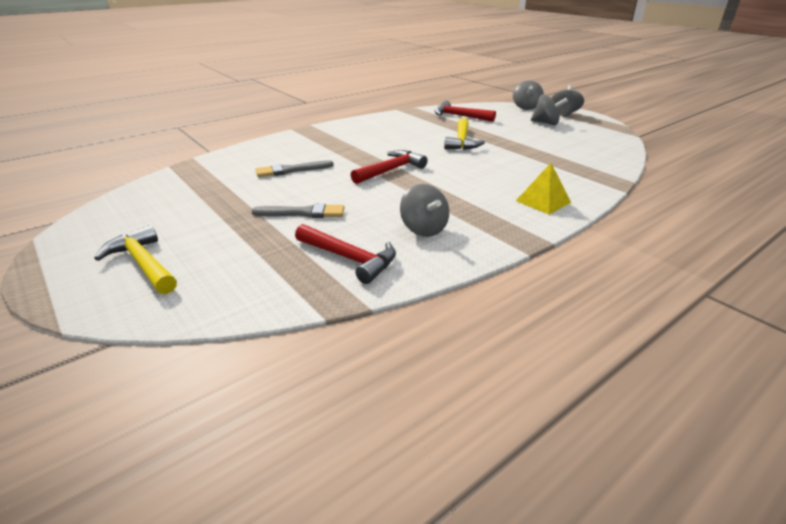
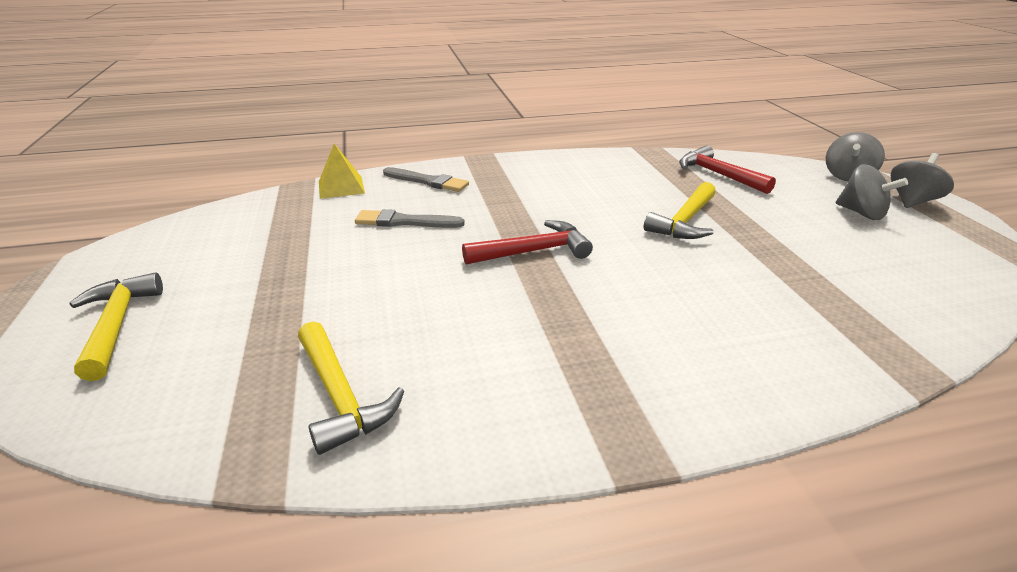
camera: 25 degrees right, 0 degrees up
(303, 213) = (355, 296): grey brush -> grey brush (427, 181)
(349, 258) = (340, 396): red hammer -> yellow hammer
(423, 229) = (488, 374): grey spinning top -> none
(543, 201) = (731, 375): yellow pyramid -> yellow pyramid (341, 187)

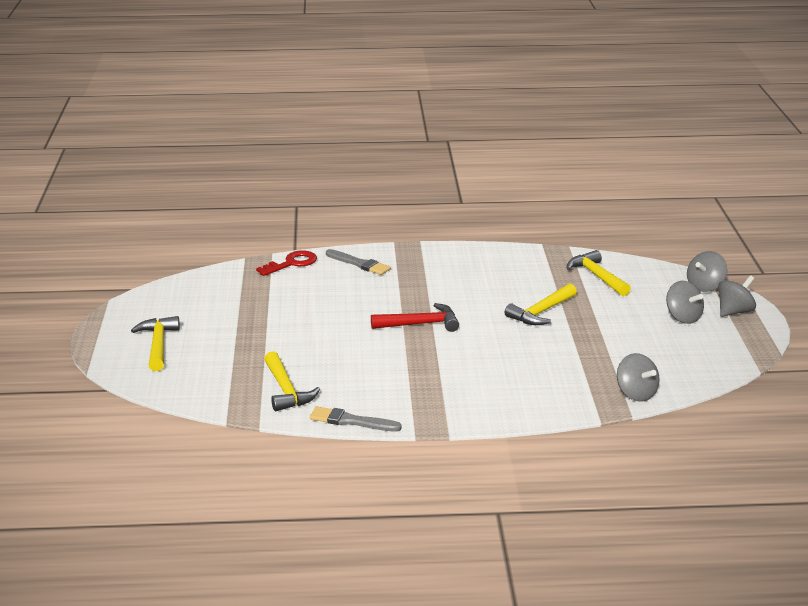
camera: 10 degrees right, 5 degrees down
(341, 187) = (292, 263): yellow pyramid -> red key
(405, 222) = (336, 295): grey brush -> grey brush (351, 421)
(718, 174) = (597, 276): red hammer -> yellow hammer
(919, 335) = (636, 394): none -> grey spinning top

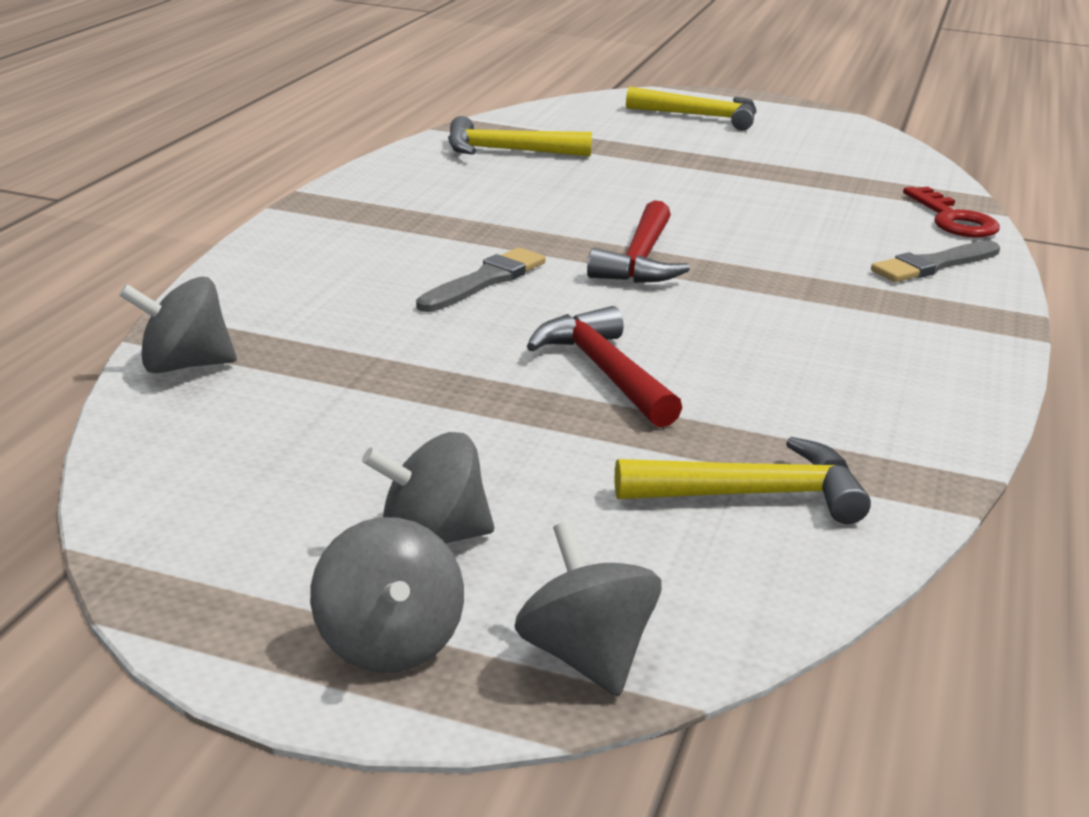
camera: 110 degrees right, 0 degrees up
(351, 421) = (382, 166): grey brush -> grey brush (484, 281)
(541, 312) = (604, 372): yellow hammer -> red hammer

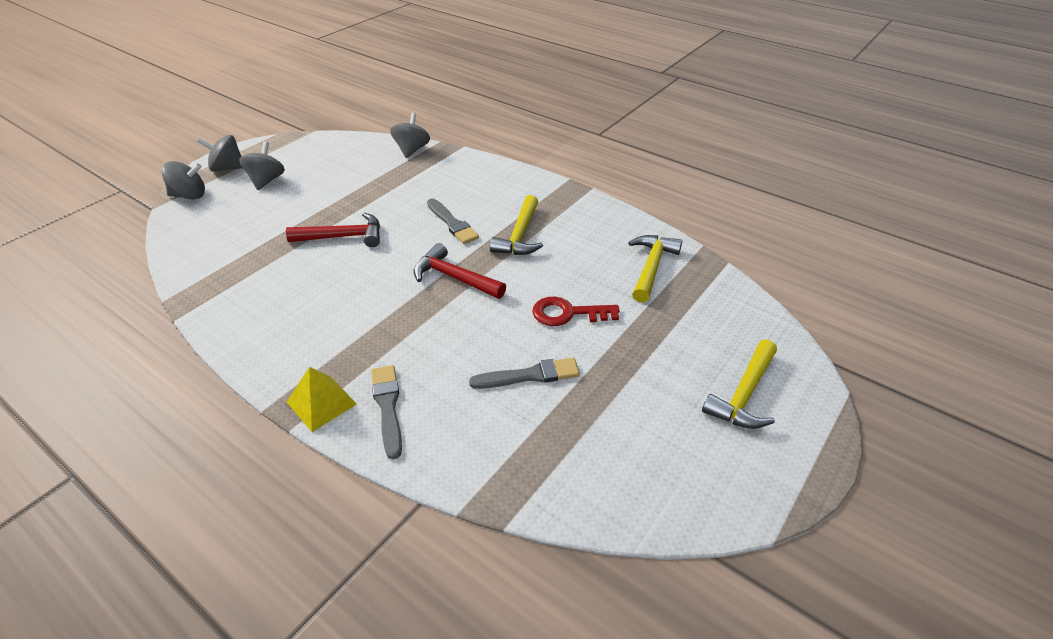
camera: 110 degrees right, 15 degrees up
(753, 495) = (228, 248): yellow hammer -> yellow hammer (519, 235)
(786, 200) = (529, 375): none -> grey brush
(953, 219) = (460, 463): red key -> red key (567, 313)
(983, 304) = (321, 403): none -> yellow pyramid

